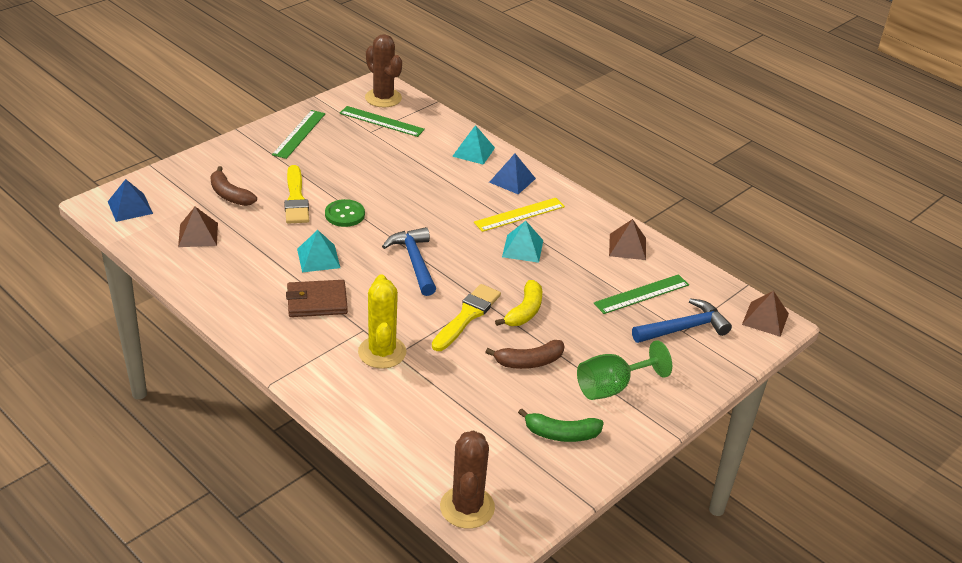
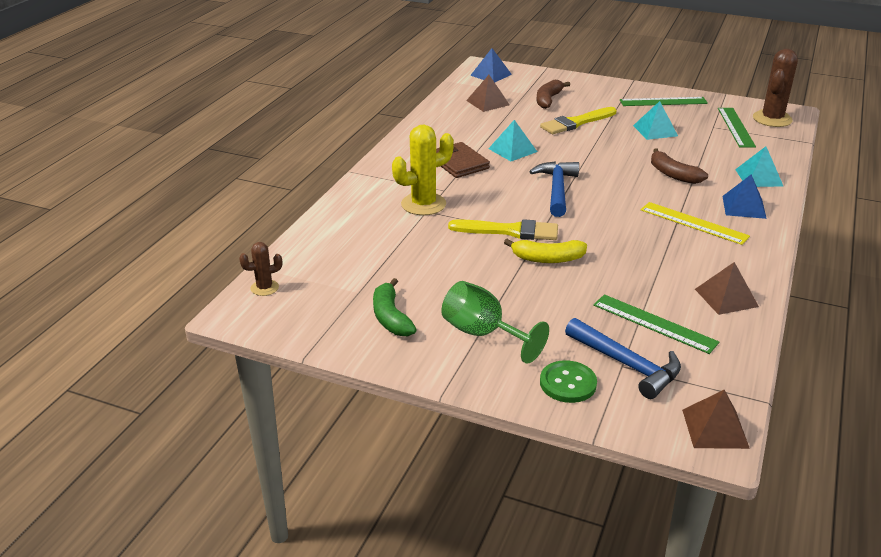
camera: 70 degrees right, 5 degrees down
(345, 214) = (582, 145): green button -> green button (568, 383)
(414, 261) = (557, 189): blue hammer -> blue hammer turned 45 degrees counterclockwise
(467, 507) = (264, 288): brown cactus -> brown cactus, size x0.54
(522, 248) = (642, 236): turquoise pyramid -> turquoise pyramid (655, 130)
(529, 362) = (477, 277): brown banana -> brown banana (673, 174)

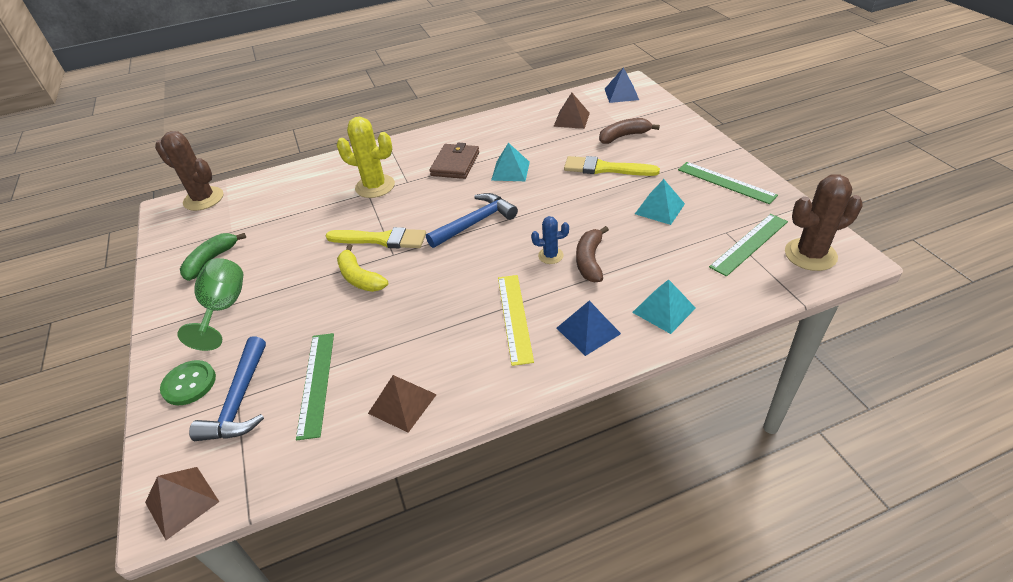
camera: 50 degrees right, 10 degrees up
(264, 288) = (203, 199): brown cactus -> brown cactus, size x1.85
(509, 231) = (381, 239): yellow brush -> yellow brush turned 45 degrees counterclockwise
(645, 183) = (550, 256): none -> blue cactus

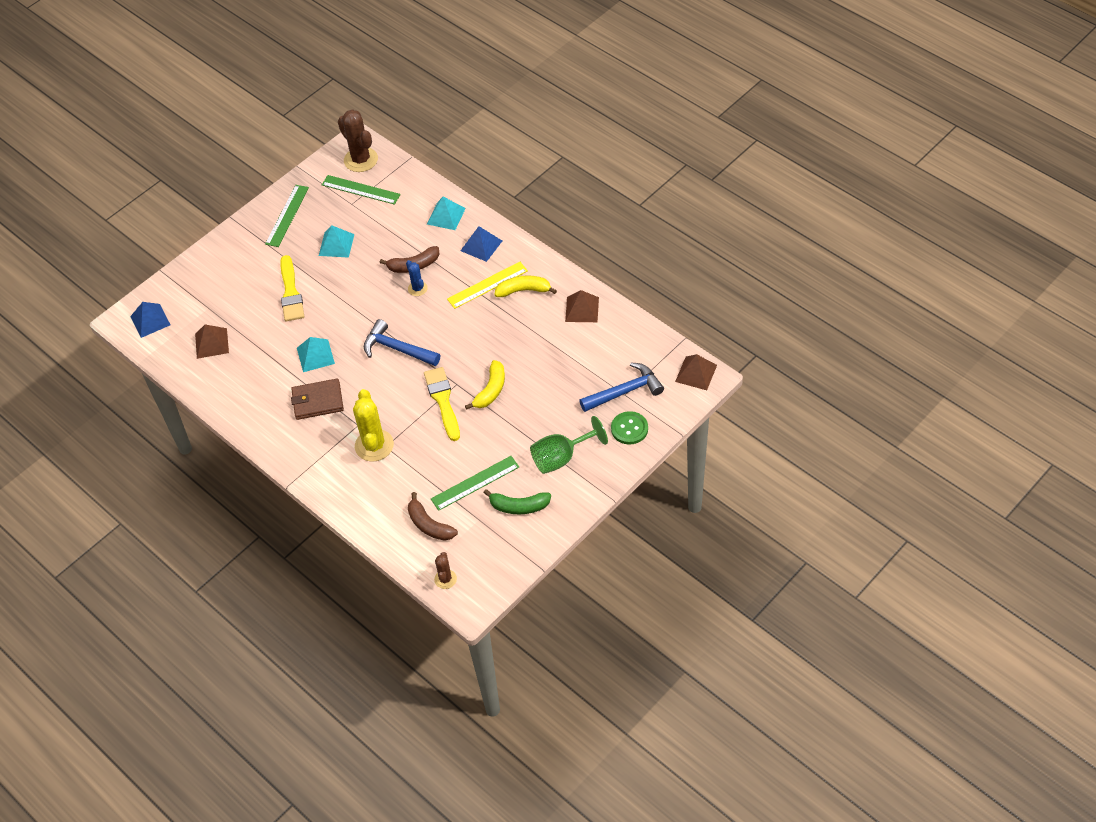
camera: 115 degrees left, 10 degrees up
(203, 199) = (445, 579): brown cactus -> brown cactus, size x0.54
(316, 383) = (591, 360): green ruler -> green ruler (475, 483)
(480, 350) = (523, 290): none -> yellow banana
(623, 136) = (233, 295): brown banana -> brown banana (429, 525)

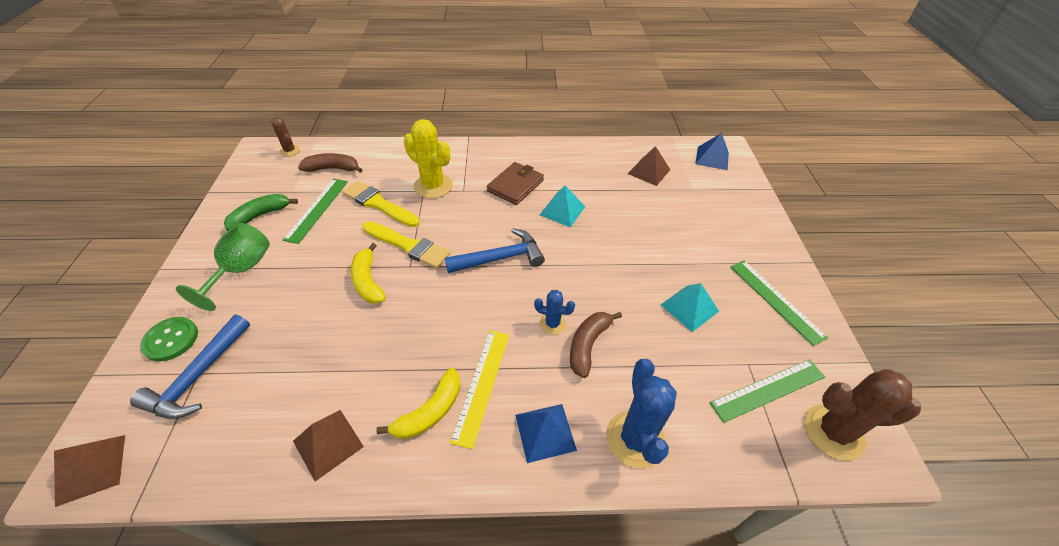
camera: 130 degrees right, 5 degrees down
(291, 292) = (655, 239): yellow brush -> yellow brush (378, 204)
(446, 216) = (635, 439): turquoise pyramid -> blue cactus

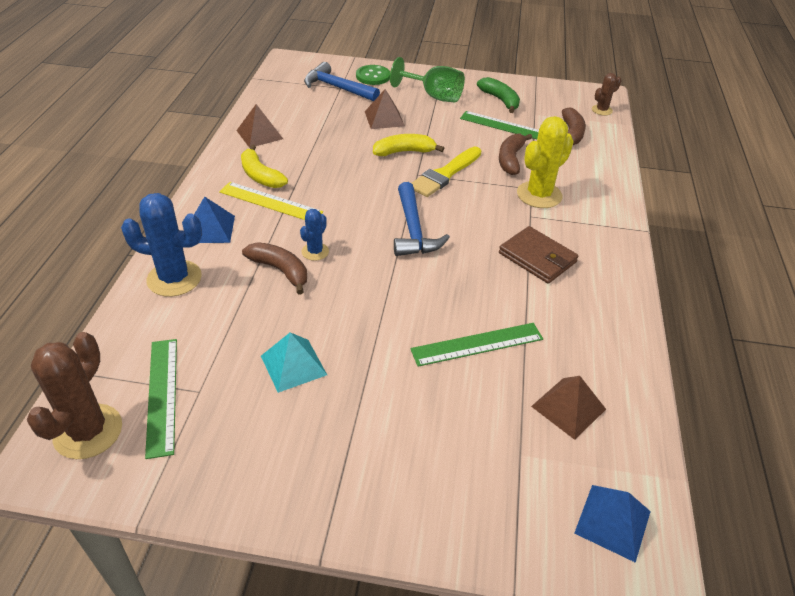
camera: 100 degrees right, 5 degrees down
(91, 469) = (288, 64): brown pyramid -> brown pyramid (384, 118)
(378, 204) = (510, 159): yellow brush -> brown banana
(562, 210) = (484, 290): turquoise pyramid -> none
(776, 300) = (269, 464): green ruler -> green ruler (477, 344)

